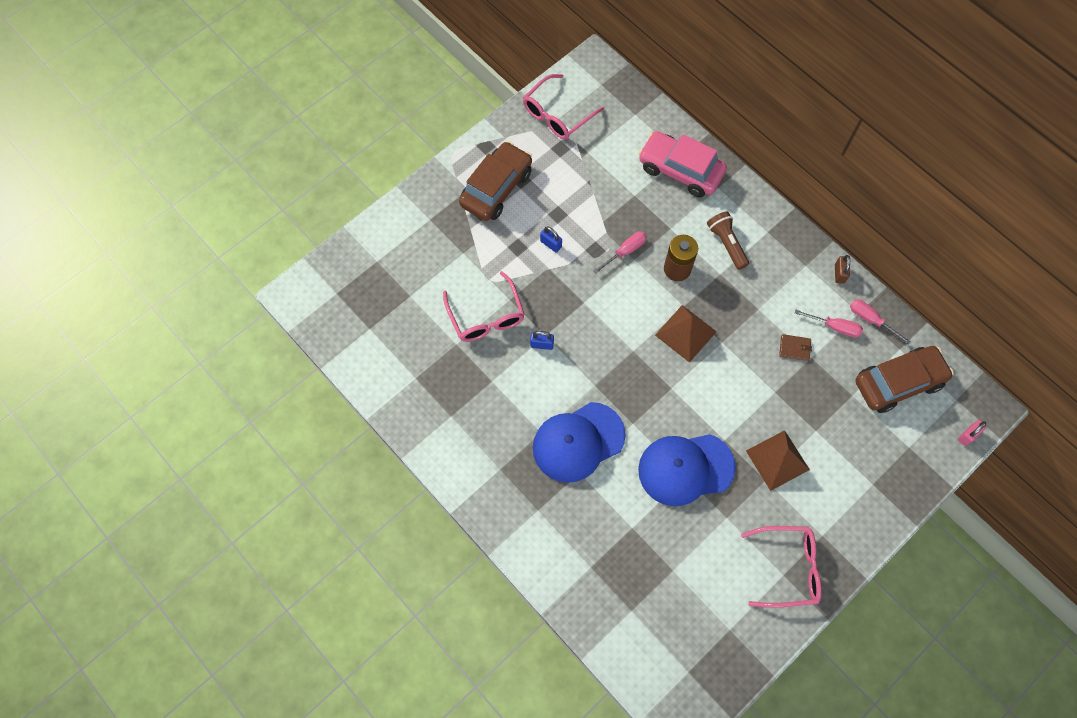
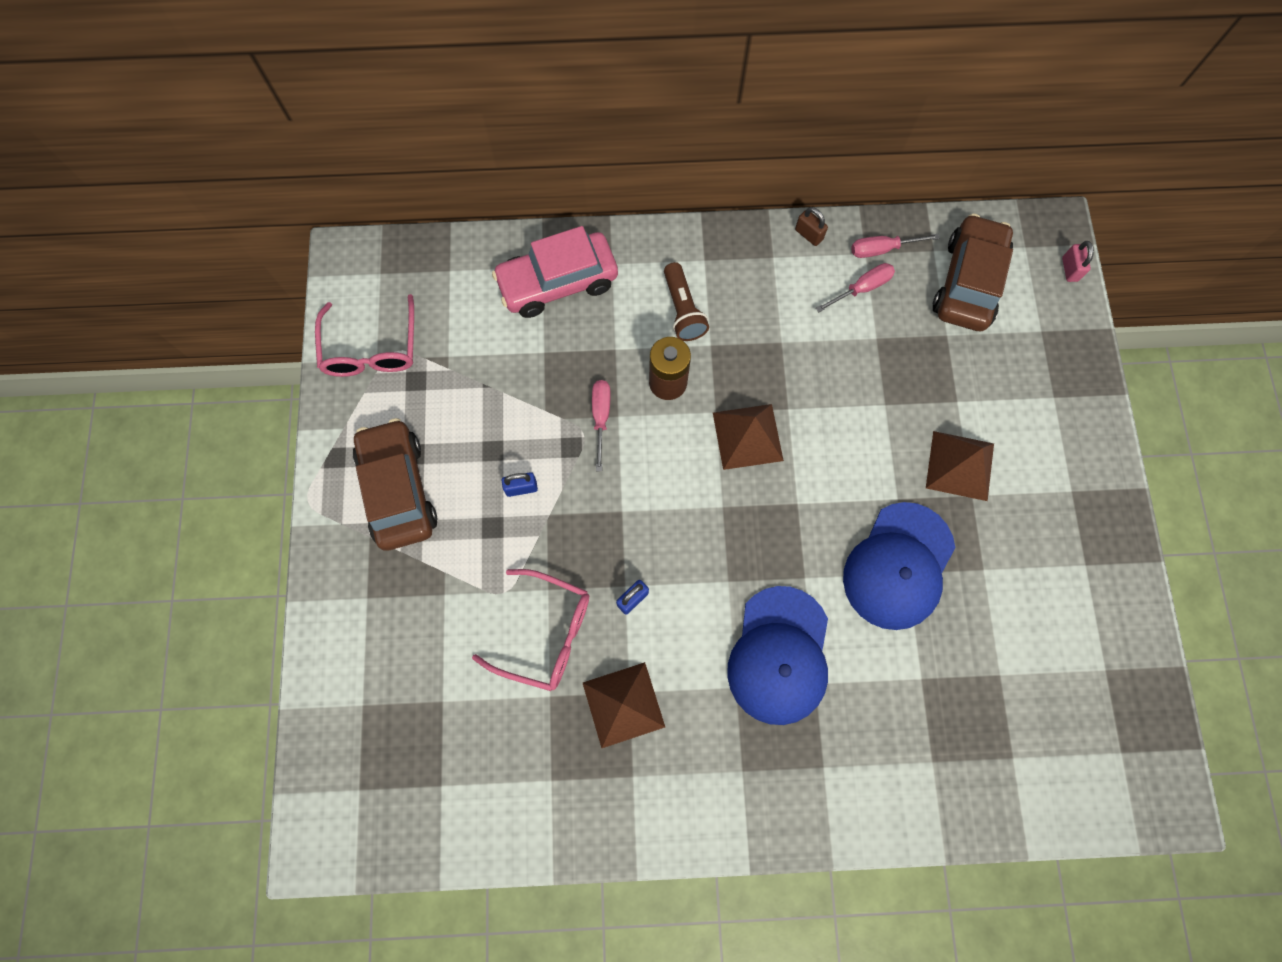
camera: 50 degrees left, 5 degrees up
(483, 383) = (623, 704): none -> brown pyramid
(726, 244) = (683, 310): brown flashlight -> brown flashlight turned 120 degrees counterclockwise
(788, 568) = (1082, 554): pink glasses -> none
(794, 348) = (853, 345): brown wallet -> none

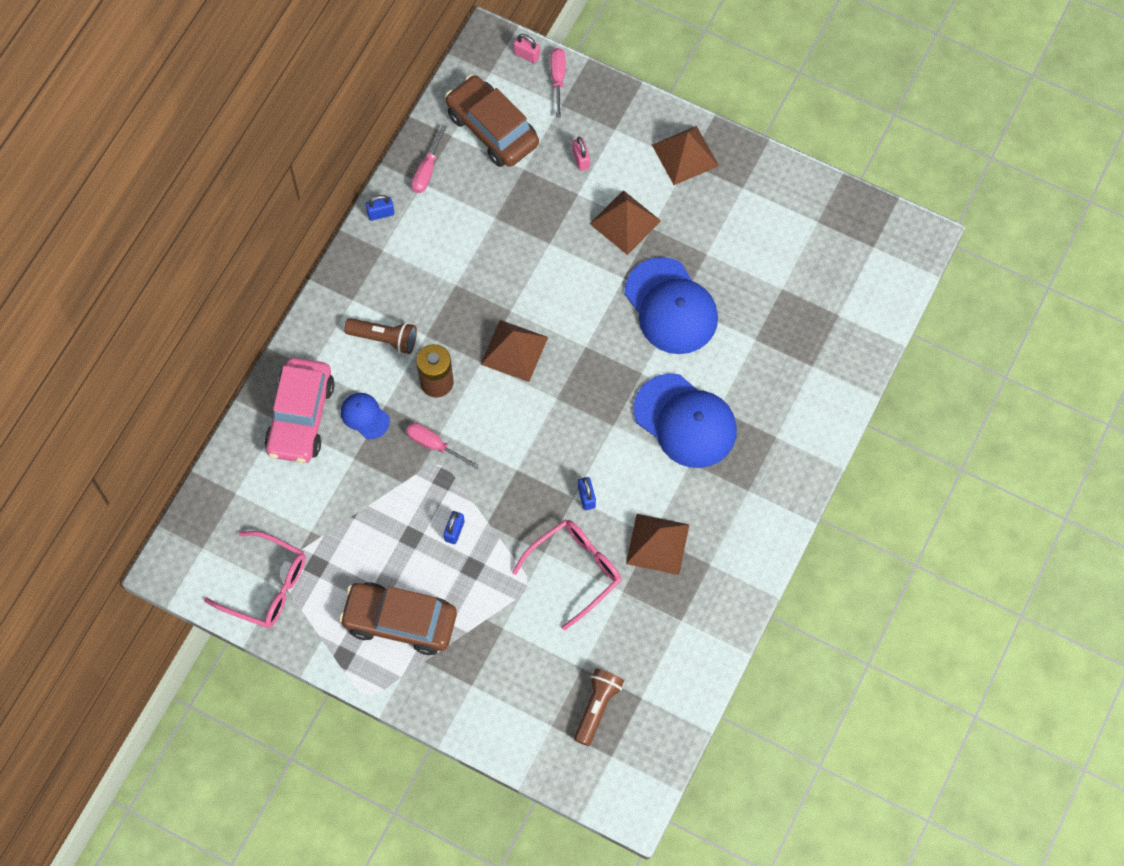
camera: 60 degrees left, 5 degrees down
(406, 743) = (597, 707): none -> brown flashlight
(593, 338) = (365, 416): none -> blue cap
(808, 235) = (381, 213): brown padlock -> blue padlock
(862, 288) = (449, 203): pink screwdriver -> pink screwdriver (558, 79)
(997, 383) = (581, 159): none -> pink padlock
(1078, 483) = (685, 155): none -> brown pyramid

